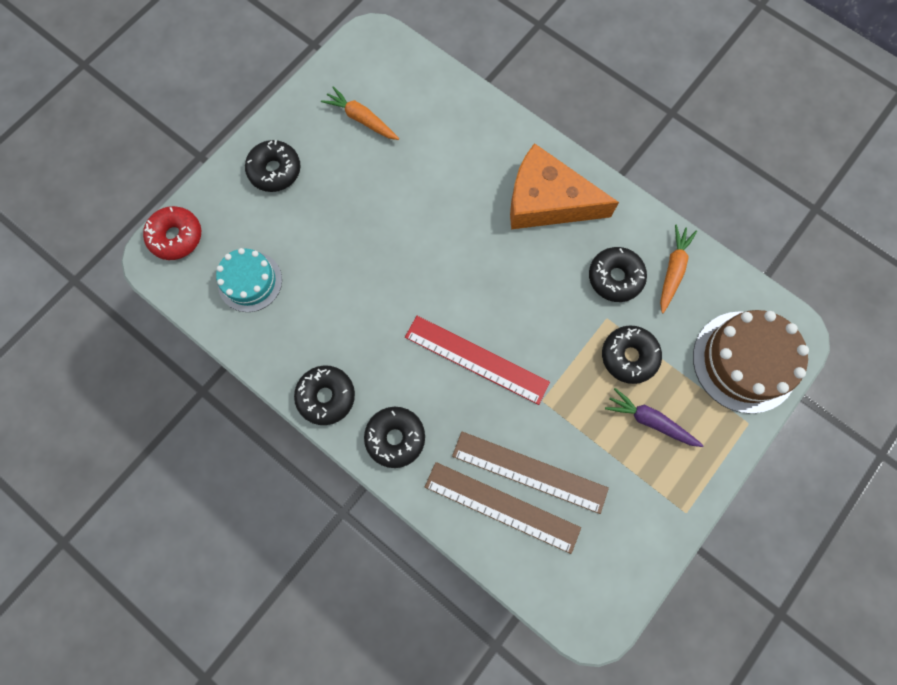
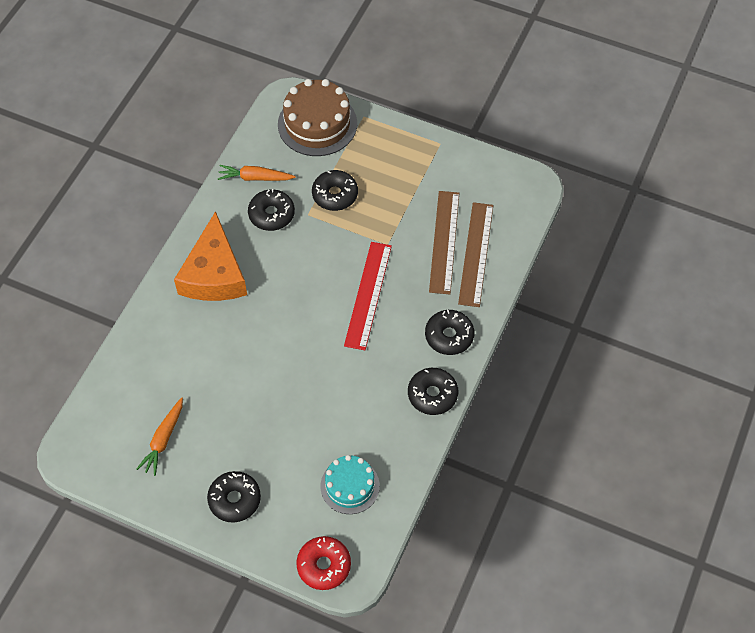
camera: 105 degrees left, 15 degrees down
(650, 421) = (381, 174): purple carrot -> none

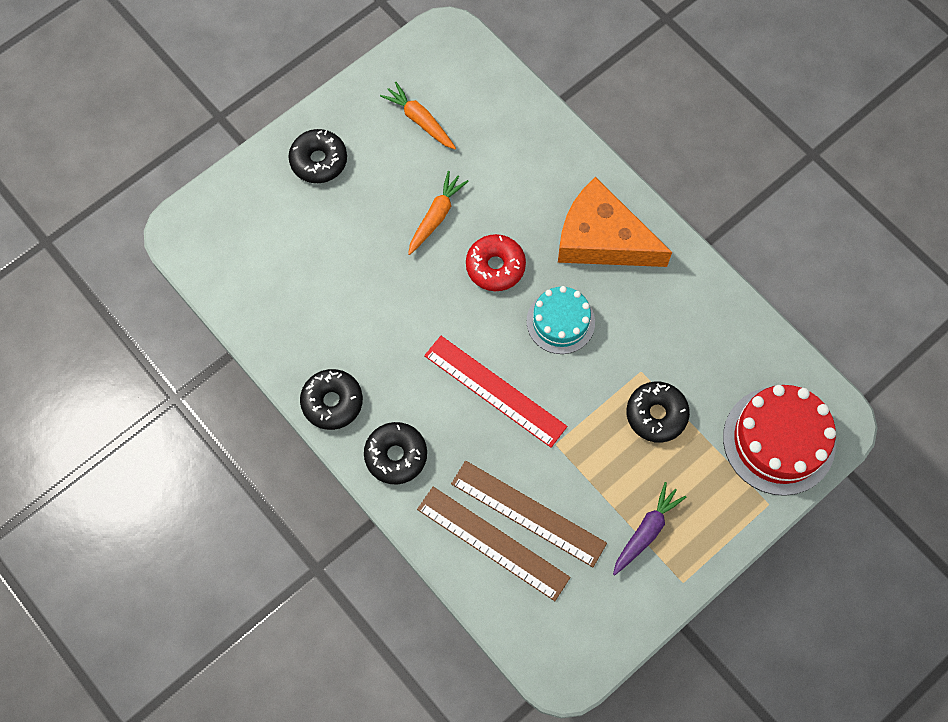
camera: 115 degrees right, 10 degrees up
(255, 178) = (722, 333): orange carrot -> orange carrot (436, 216)
(271, 214) = (658, 331): black donut -> none
(317, 124) = (779, 440): brown cake -> red cake
(324, 565) = (205, 213): red donut -> red donut (495, 266)
(350, 486) = (273, 272): turquoise cake -> turquoise cake (560, 322)
(418, 173) = (646, 531): none -> purple carrot

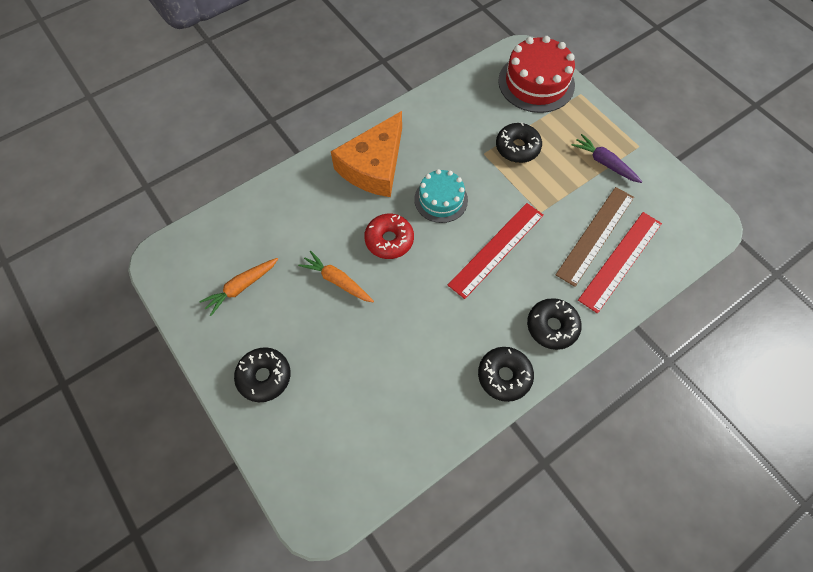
camera: 85 degrees left, 5 degrees down
(492, 543) = (621, 261): brown ruler -> red ruler

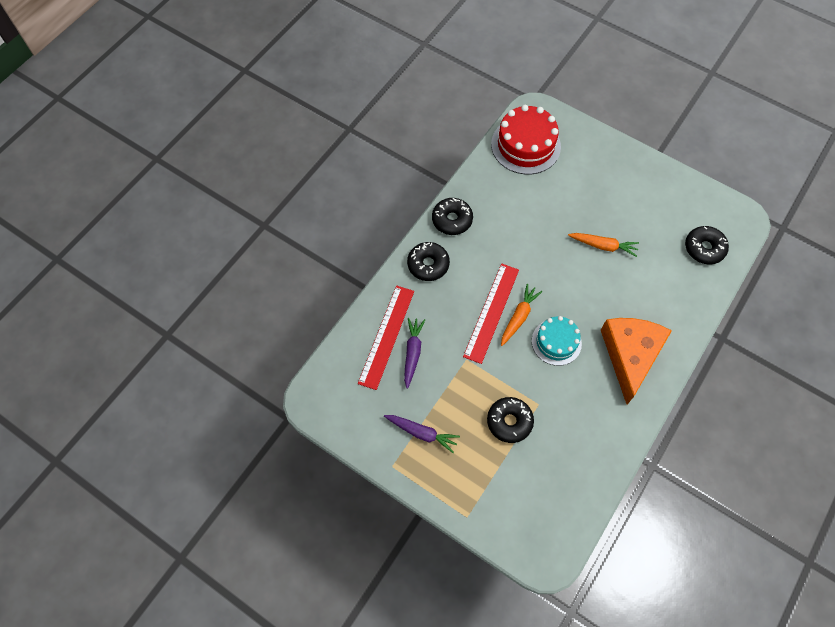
camera: 160 degrees right, 0 degrees up
(241, 287) = (670, 218): orange carrot -> orange carrot (518, 317)
(264, 377) = (614, 168): black donut -> black donut (704, 248)
(389, 240) = (581, 291): red donut -> none
(536, 83) = (518, 515): red cake -> red cake (525, 145)
(596, 235) = (412, 353): brown ruler -> purple carrot

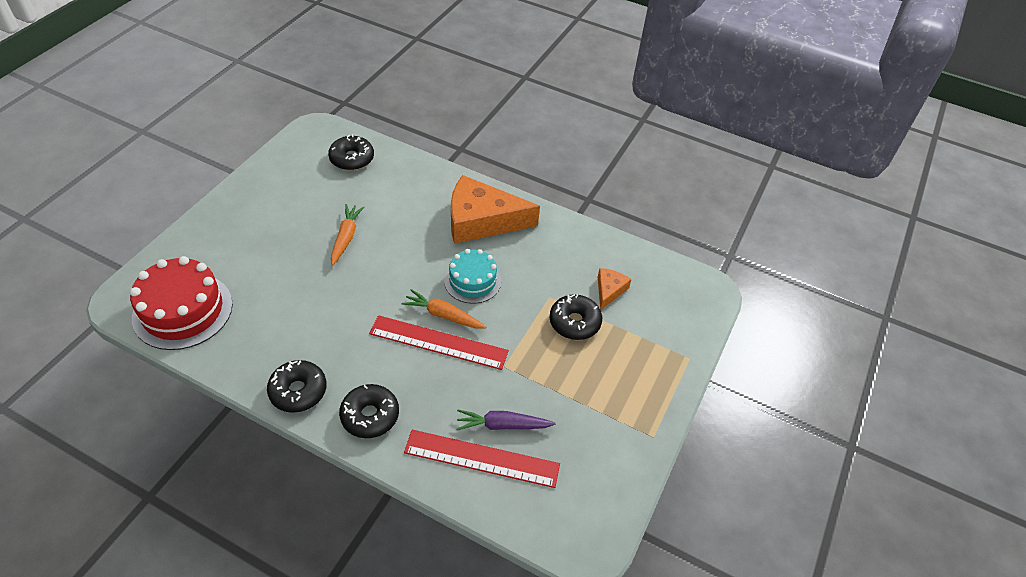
camera: 100 degrees left, 15 degrees down
(421, 433) = (606, 408): purple carrot -> none
(546, 459) = (609, 290): none -> orange cheese

